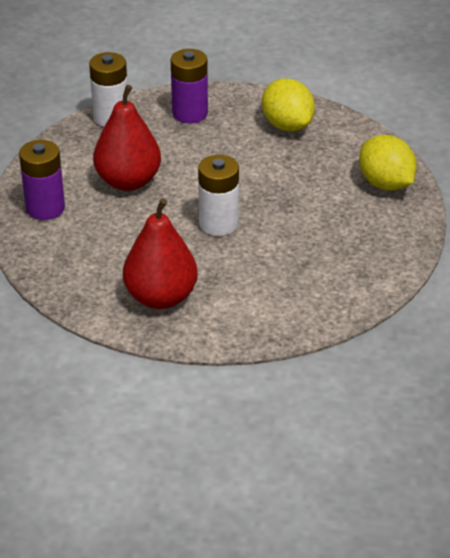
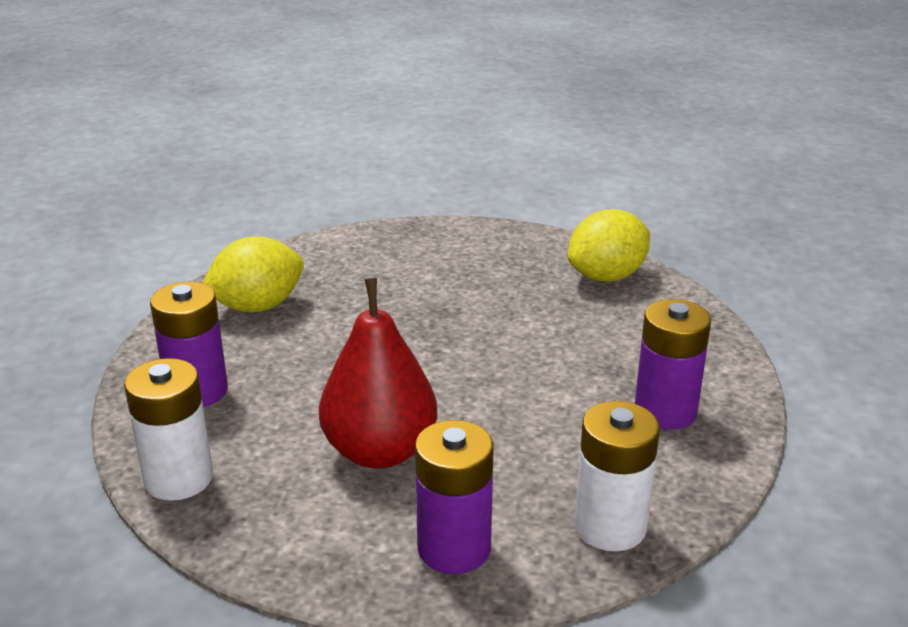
camera: 90 degrees left, 10 degrees down
(161, 297) = (665, 411): red pear -> purple battery
(218, 224) = (490, 363): white battery -> white battery (610, 527)
(385, 184) = (404, 244): yellow lemon -> yellow lemon (606, 276)

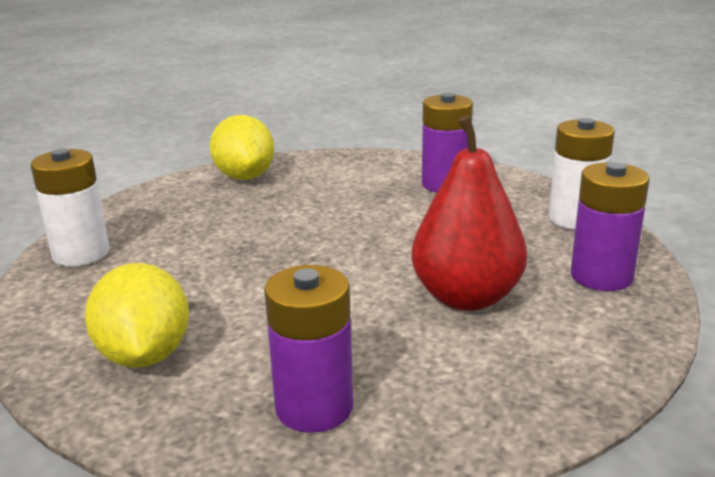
camera: 75 degrees left, 5 degrees down
(178, 478) = (488, 423): white battery -> white battery (81, 253)

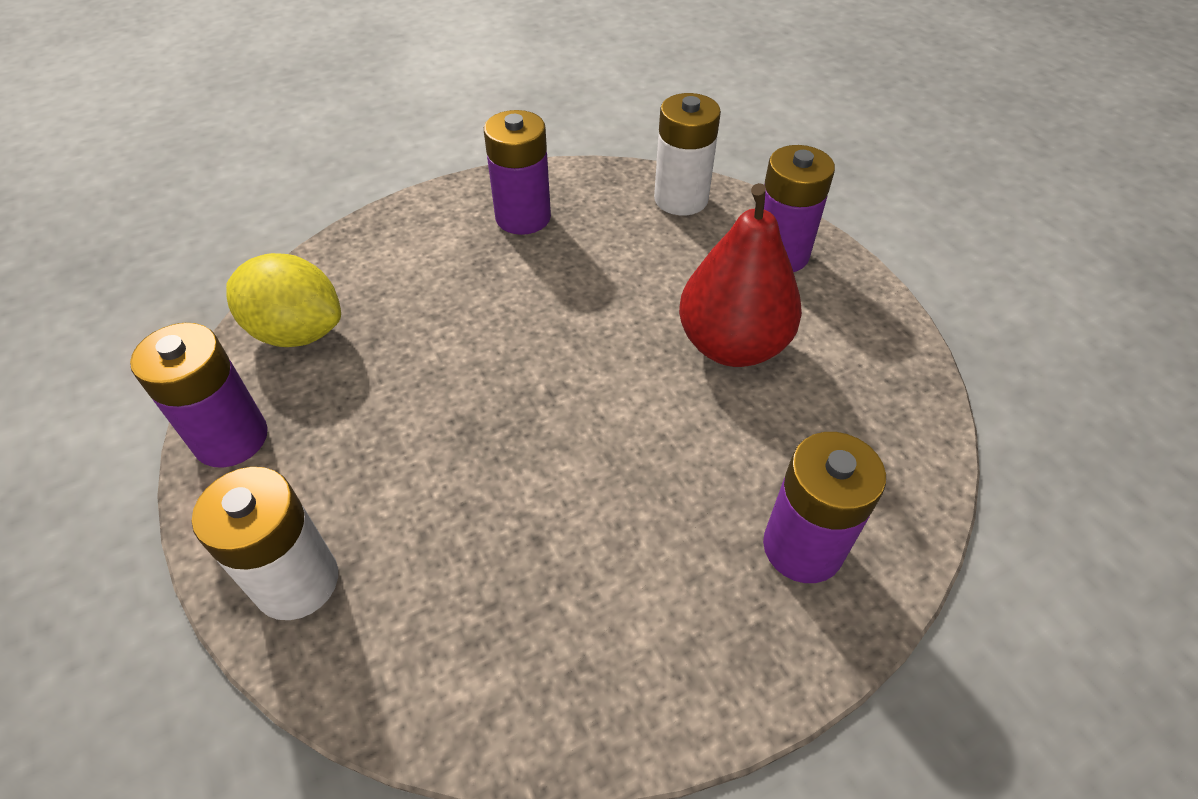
camera: 50 degrees left, 25 degrees up
(145, 355) = (601, 631): yellow lemon -> none
(151, 197) = (231, 438): none -> purple battery

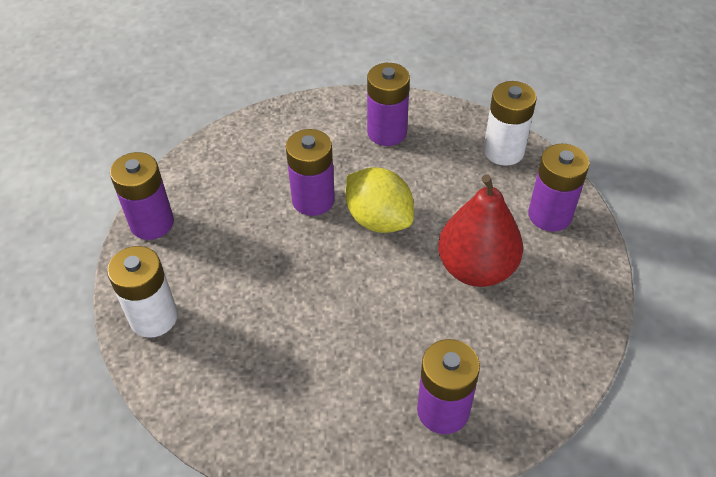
camera: 25 degrees right, 0 degrees up
(297, 332) = (213, 169): yellow lemon -> yellow lemon (378, 219)
(467, 329) = (313, 200): none -> purple battery

